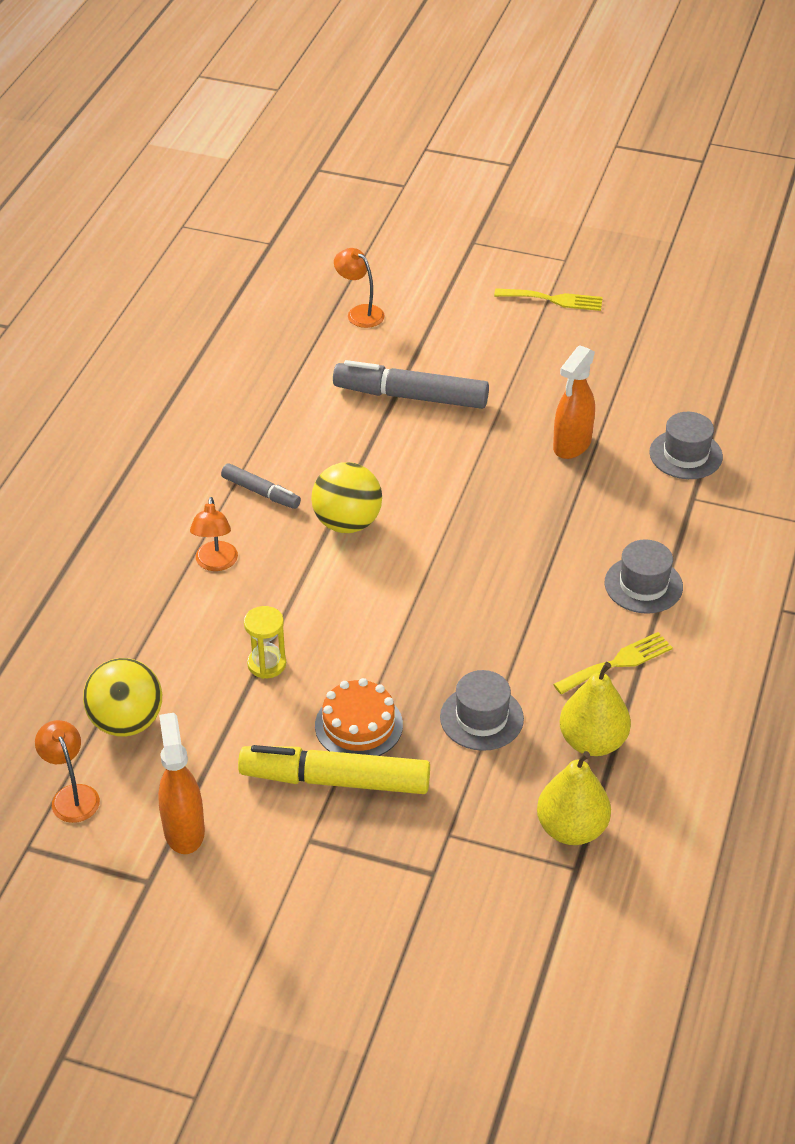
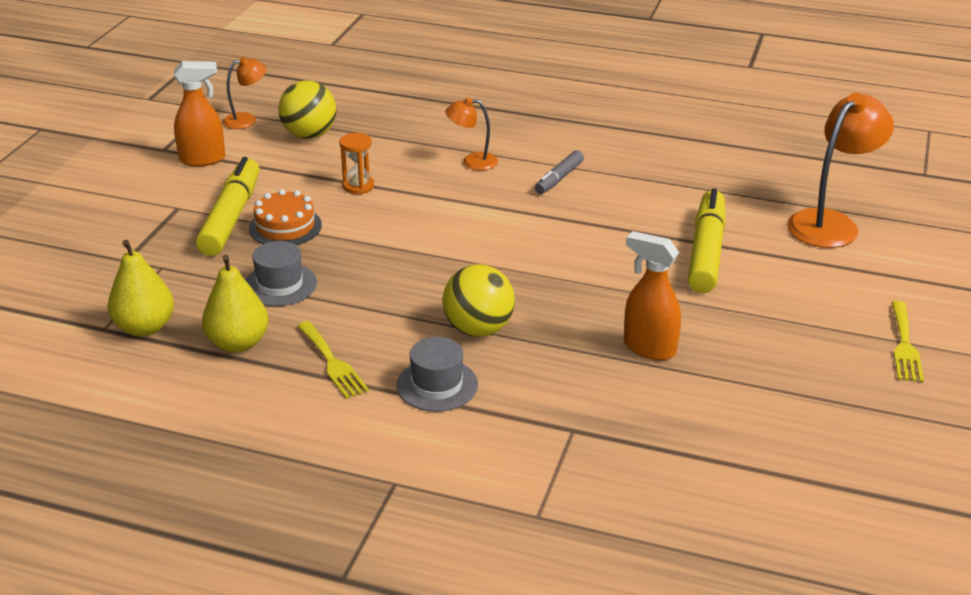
camera: 90 degrees right, 10 degrees down
(266, 664) = (358, 186): yellow hourglass -> orange hourglass
(347, 523) = (522, 219): yellow ball -> yellow ball (478, 329)
(360, 313) = (830, 223): orange lamp -> orange lamp, size x1.84
(411, 396) = (706, 251): grey marker -> yellow marker
(685, 454) = (646, 429): grey hat -> none

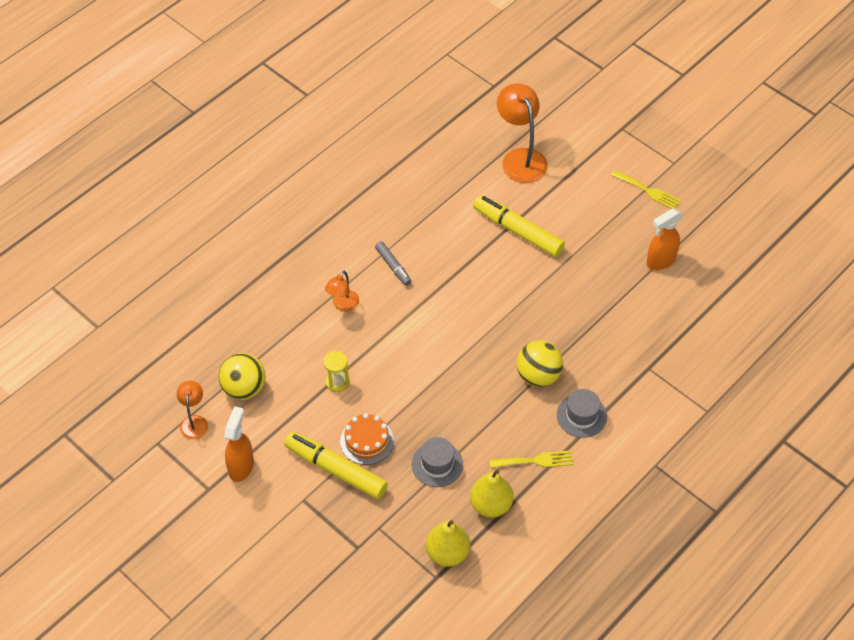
camera: 65 degrees left, 20 degrees up
(358, 186) = (337, 382): orange hourglass -> yellow hourglass
(649, 348) = (596, 302): orange spray bottle -> orange spray bottle (660, 261)

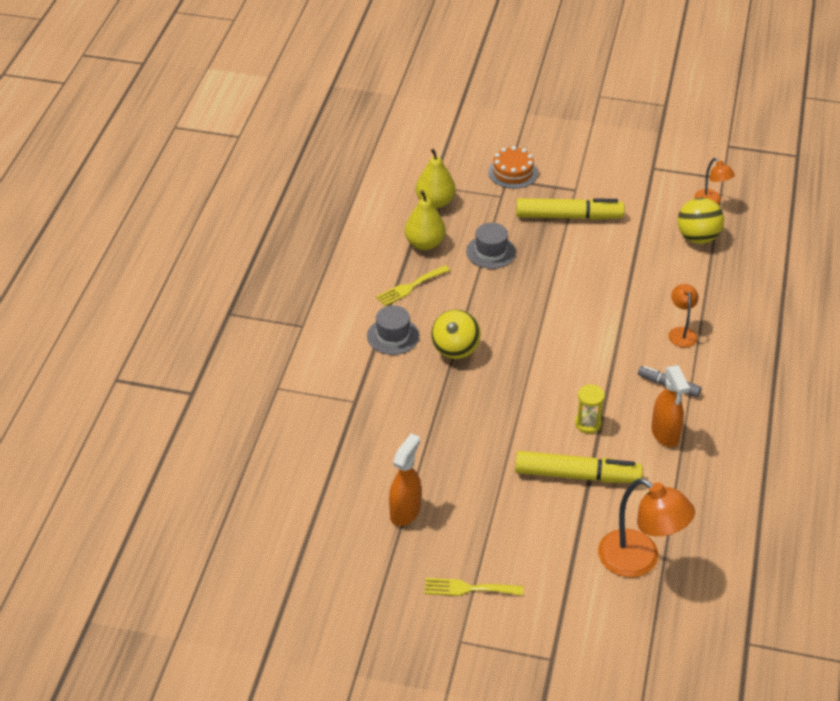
camera: 150 degrees right, 10 degrees down
(241, 466) = (643, 190): orange spray bottle -> orange spray bottle (665, 434)
(337, 382) = (626, 273): yellow hourglass -> yellow hourglass (588, 424)
(367, 441) = (562, 244): orange cake -> orange cake (513, 172)

